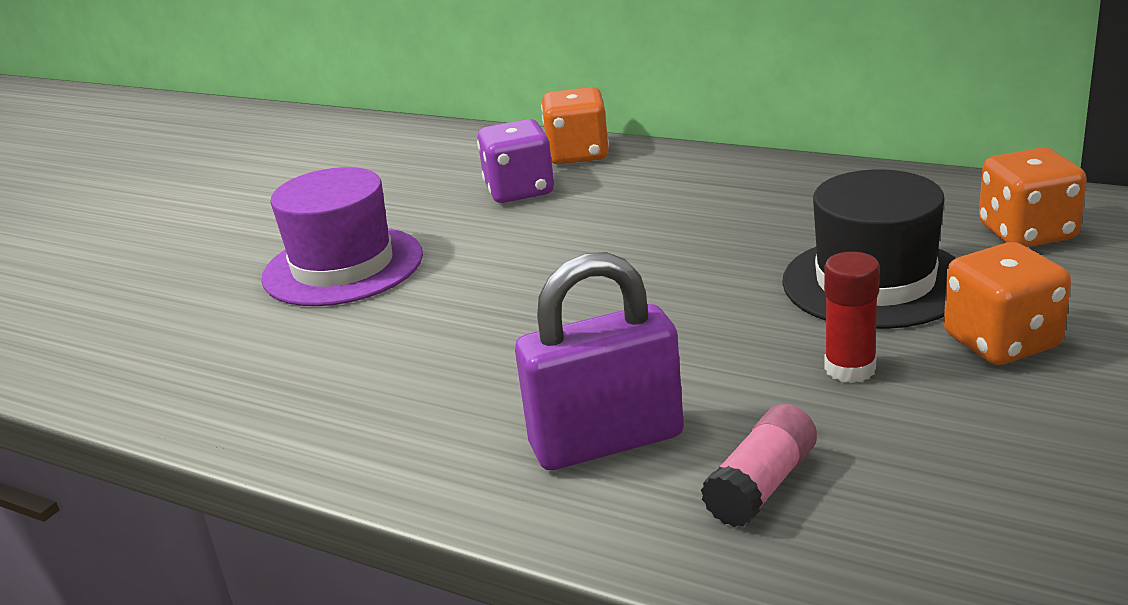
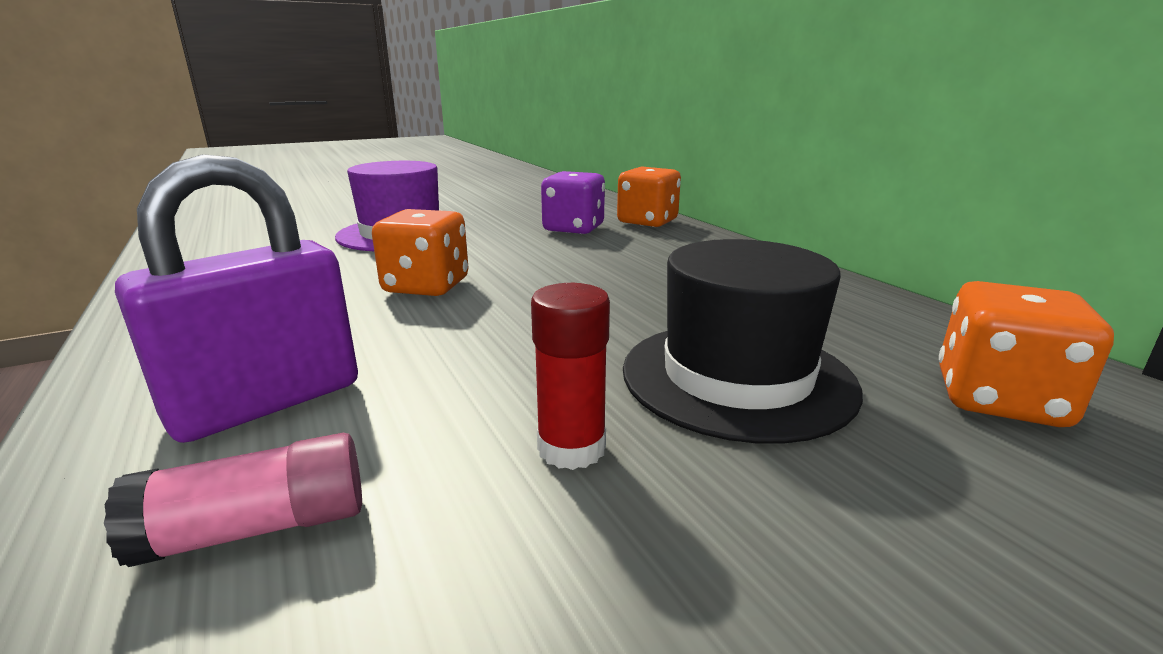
camera: 30 degrees right, 5 degrees down
(606, 441) = (267, 402): purple padlock -> purple padlock turned 60 degrees counterclockwise
(1001, 342) = (800, 511): orange dice -> orange dice (426, 286)

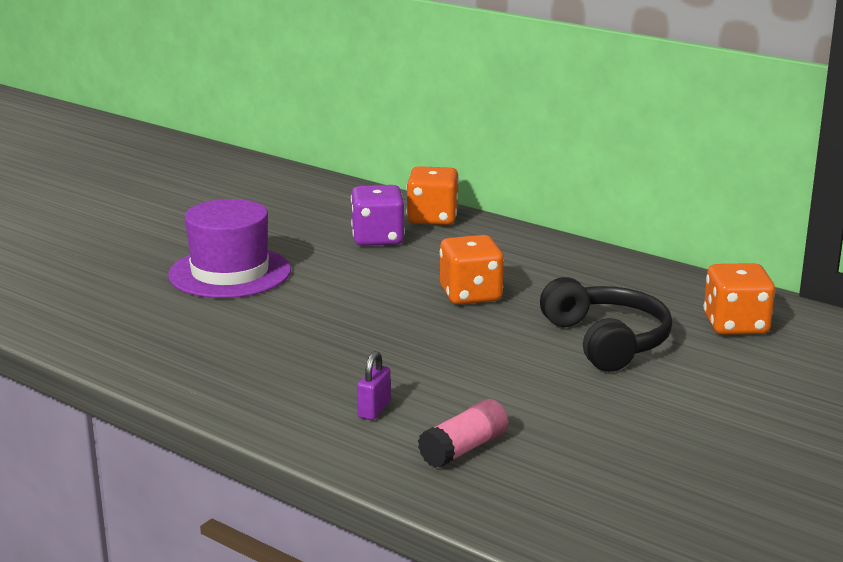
camera: 25 degrees left, 0 degrees up
(267, 402) = (374, 409): purple padlock -> purple padlock, size x0.44
(426, 286) = (342, 320): orange dice -> orange dice (470, 295)
(571, 448) = (558, 392): red glue stick -> none
(737, 377) = (606, 341): black hat -> black headphones

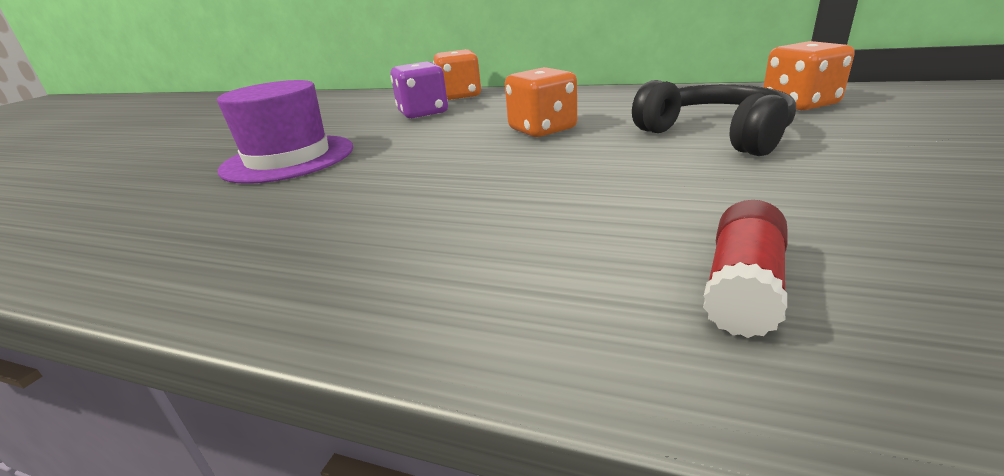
camera: 15 degrees left, 5 degrees up
(374, 409) = (549, 260): purple padlock -> none
(464, 449) = (743, 288): pink glue stick -> red glue stick

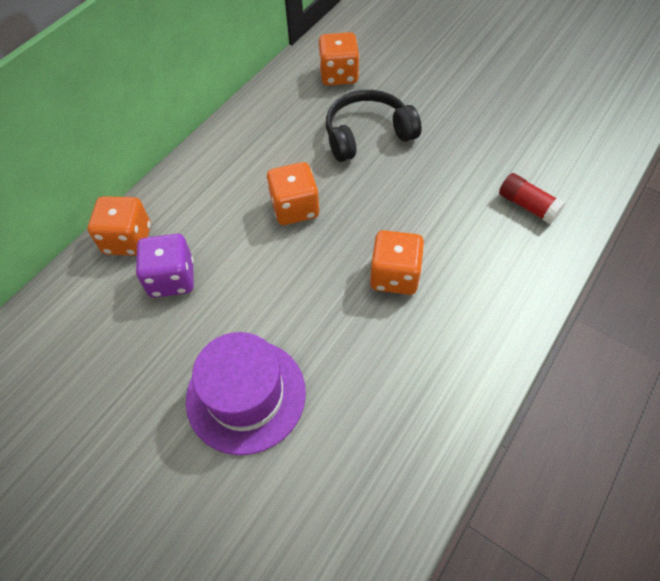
camera: 75 degrees left, 30 degrees up
(465, 193) = (394, 276): none -> orange dice

